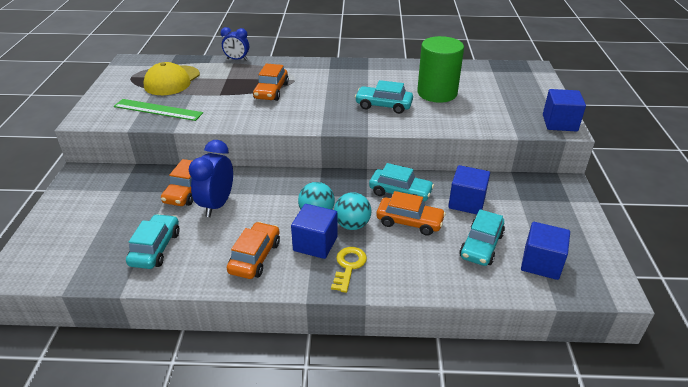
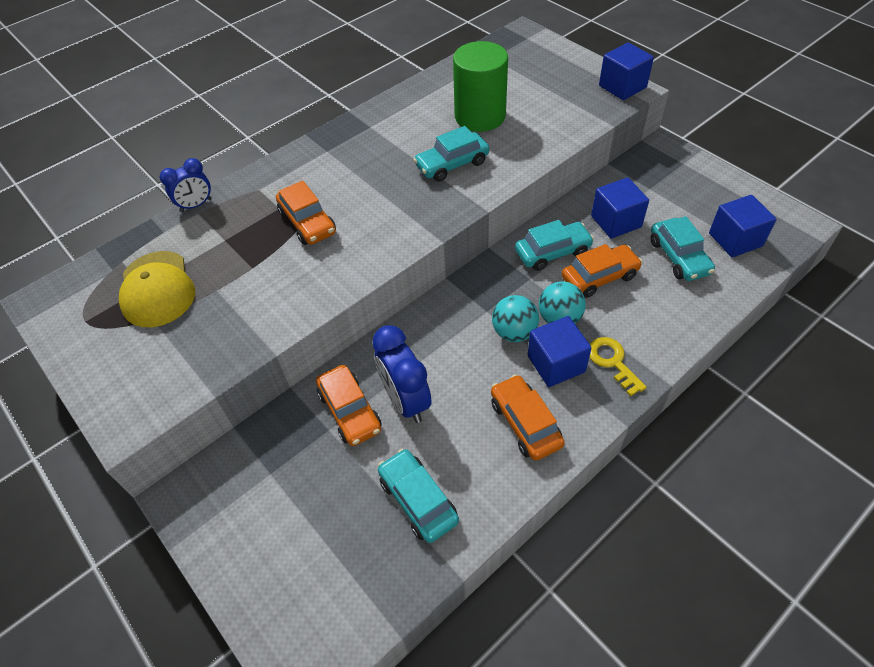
camera: 40 degrees left, 15 degrees up
(158, 110) = (207, 340): green ruler -> none

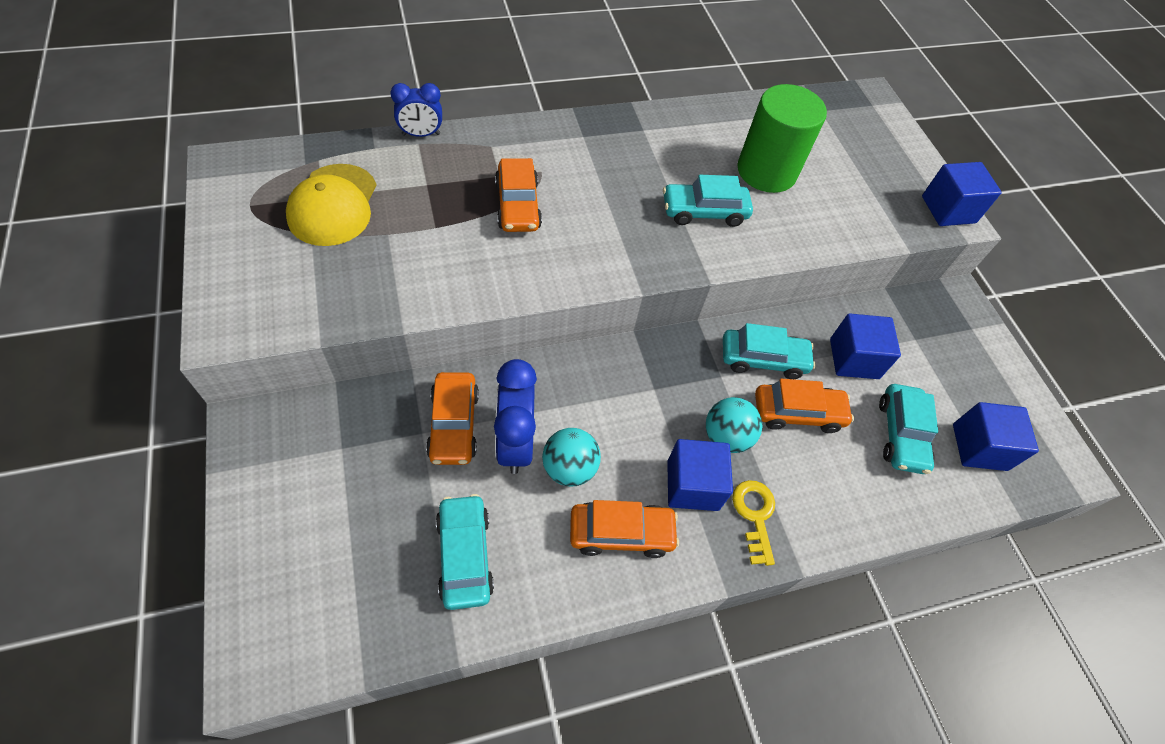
camera: 15 degrees right, 5 degrees up
(514, 332) = (669, 427): turquoise ball -> turquoise ball (569, 468)
(525, 423) = (621, 533): orange car -> orange car turned 90 degrees clockwise

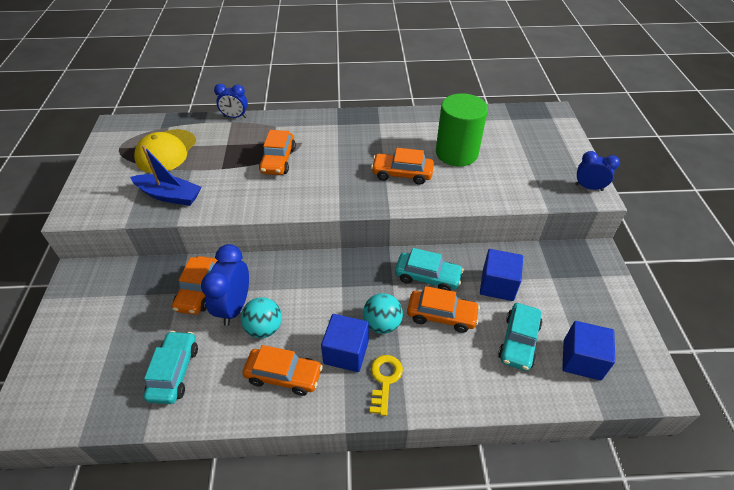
camera: 20 degrees right, 10 degrees down
(371, 283) = (169, 195): none -> blue boat
(704, 212) = (402, 174): turquoise car -> orange car
(948, 209) = (588, 187): blue cube -> blue clock

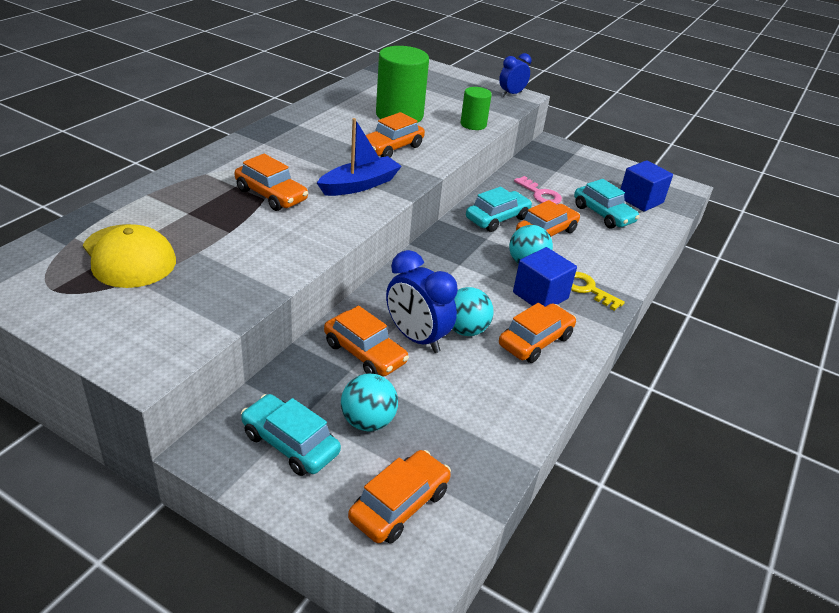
camera: 60 degrees left, 10 degrees down
(70, 380) = (399, 505): none -> orange car
(135, 326) = (368, 421): none -> turquoise ball
(169, 195) = (227, 282): blue boat -> blue boat (360, 185)
(174, 372) = (466, 412): turquoise car -> turquoise car (290, 443)
(235, 117) = (141, 188): blue clock -> none
(497, 285) = (540, 194): blue cube -> pink key
(498, 193) = (473, 124): none -> green cylinder

